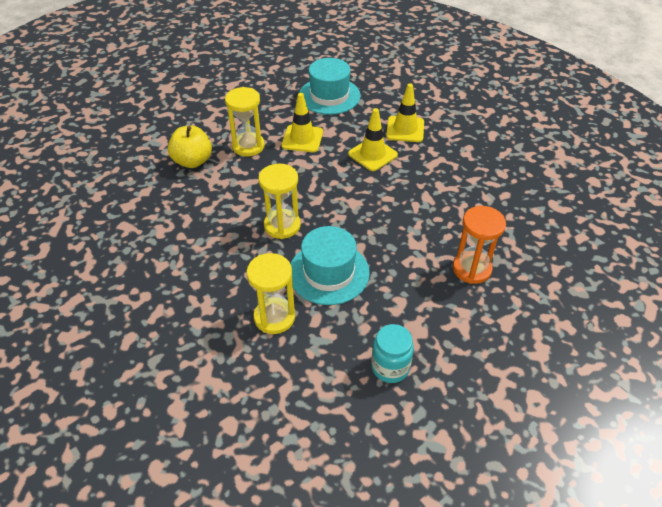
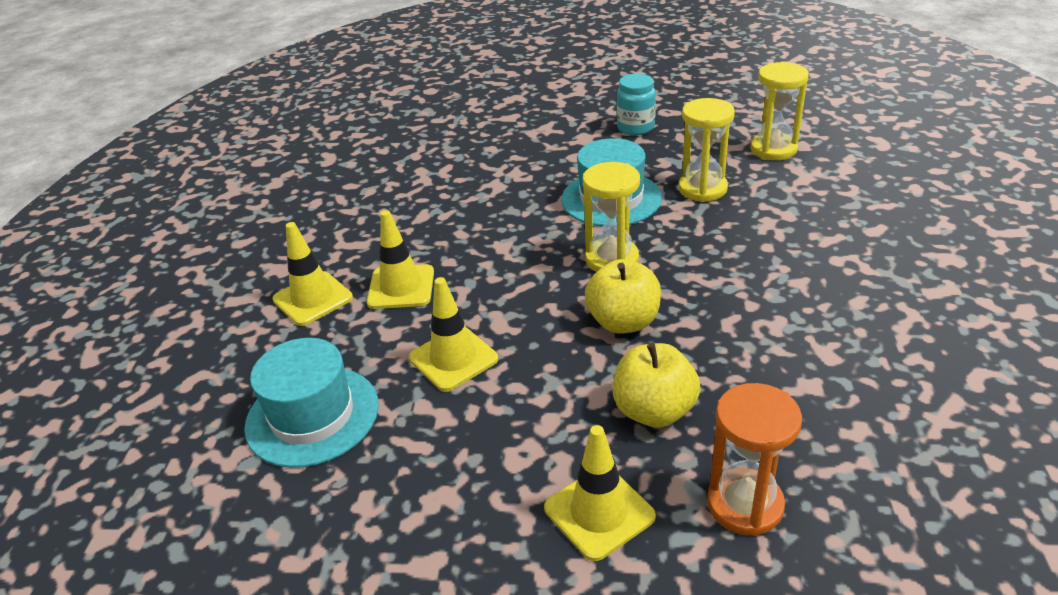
camera: 135 degrees left, 10 degrees down
(186, 121) = (599, 512): none -> yellow traffic cone
(241, 192) = (623, 322): none -> yellow apple
(248, 146) = (543, 390): yellow hourglass -> yellow hourglass (773, 149)
(471, 269) = (480, 151): orange hourglass -> orange hourglass (745, 504)

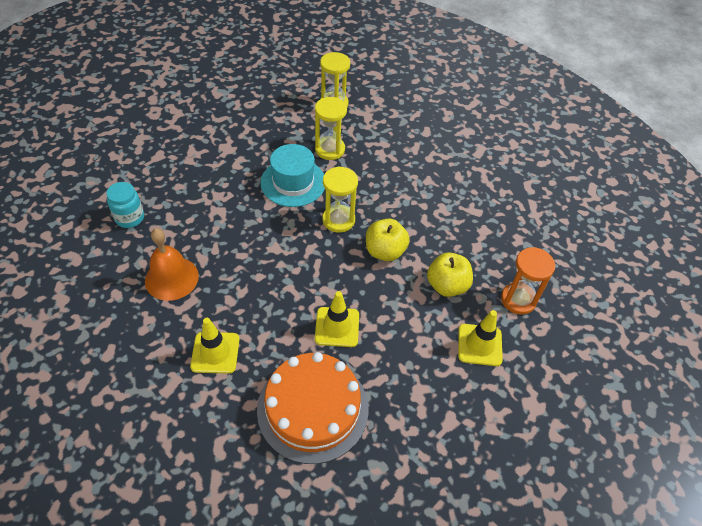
camera: 55 degrees left, 15 degrees up
(312, 415) = (313, 408): turquoise hat -> orange cake
(373, 216) = (171, 278): none -> orange bell
(401, 287) = (255, 309): yellow traffic cone -> none
(635, 128) = (246, 125): turquoise jar -> turquoise jar (130, 218)

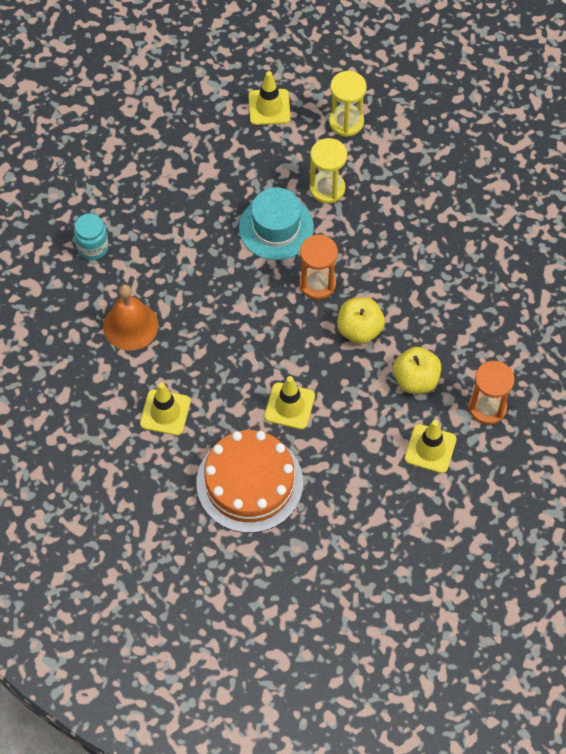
camera: 15 degrees right, 10 degrees up
(270, 101) = (269, 107): none -> yellow traffic cone
(338, 220) = (317, 284): yellow hourglass -> orange hourglass

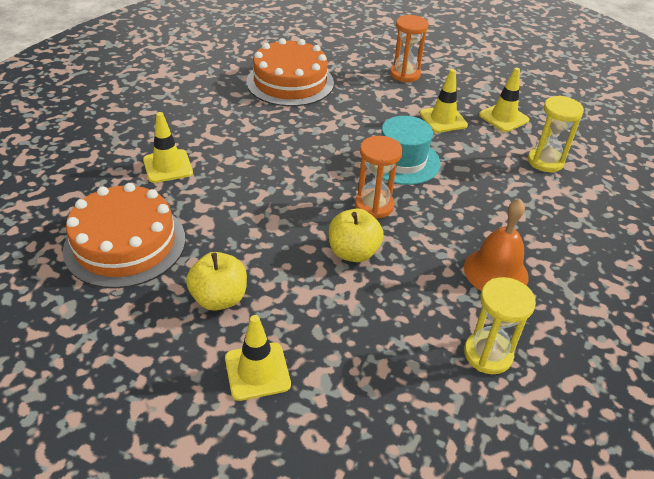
camera: 55 degrees right, 20 degrees down
(93, 247) = (290, 82): turquoise jar -> orange cake
(130, 325) = (237, 121): orange bell -> orange bell (496, 272)
(289, 406) = (229, 238): yellow traffic cone -> yellow traffic cone (443, 119)
(327, 188) = (472, 175): yellow hourglass -> yellow hourglass (488, 354)
(416, 380) = (334, 320): yellow apple -> yellow apple (219, 298)
(487, 407) = (351, 403): orange hourglass -> orange hourglass (405, 74)

